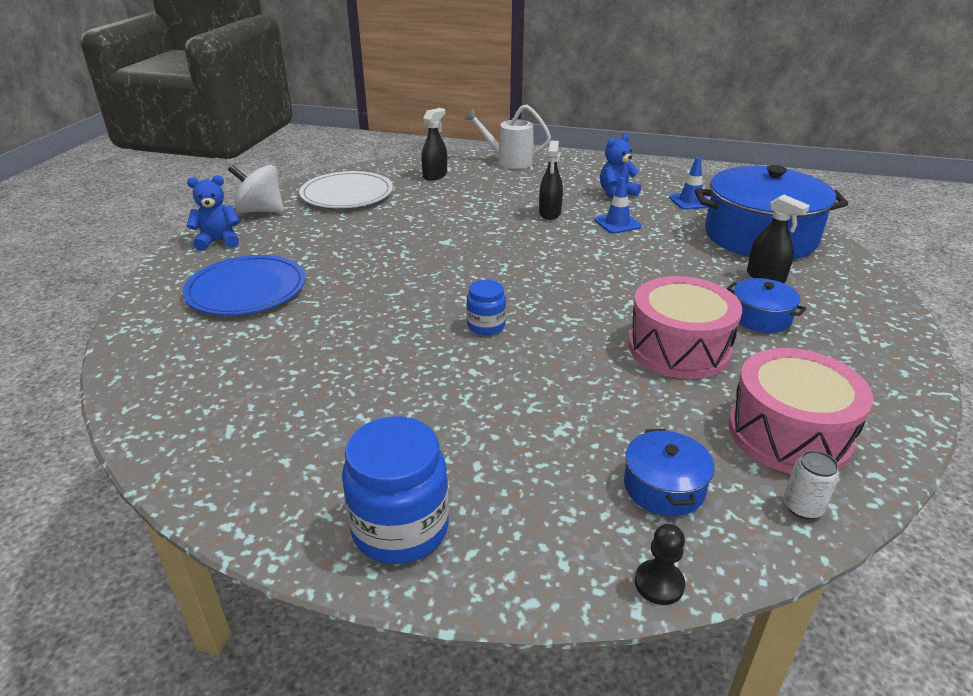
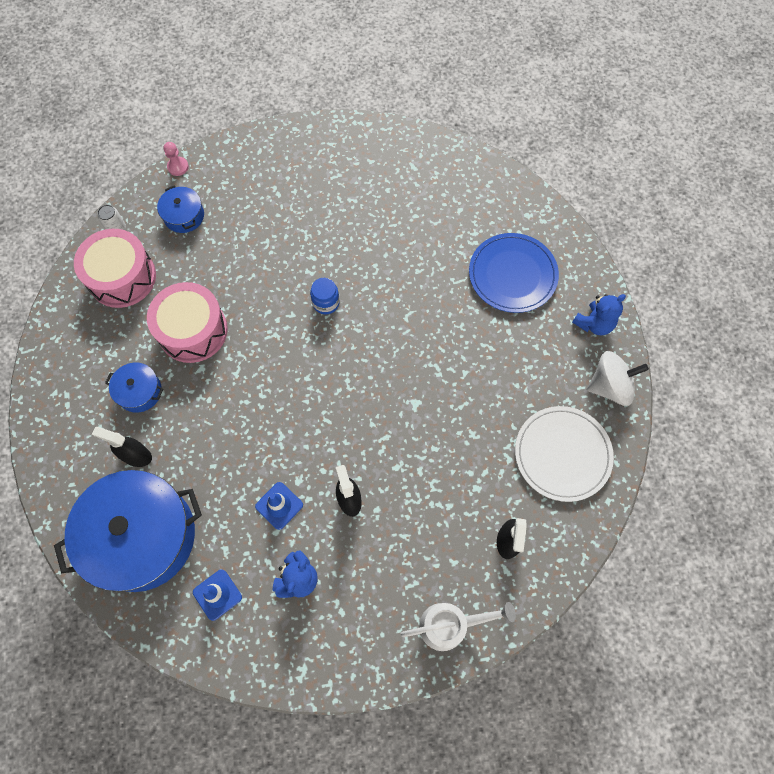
camera: 155 degrees right, 35 degrees up
(400, 528) = (295, 150): blue jar -> none
(659, 583) = (178, 167): black pawn -> pink pawn

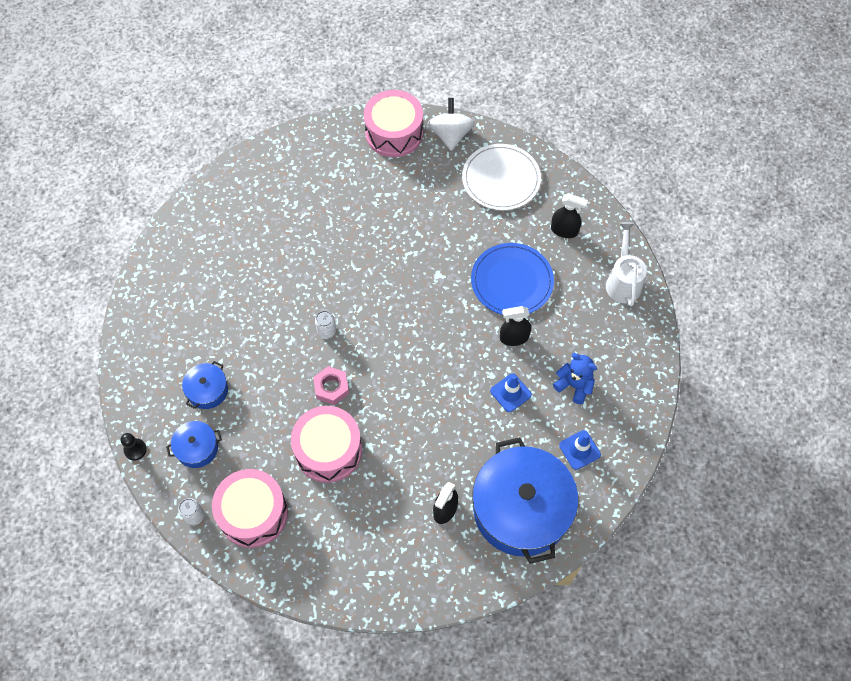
camera: 80 degrees left, 5 degrees down
(139, 391) = (382, 503): blue pot -> blue pot (207, 390)
(178, 167) = (135, 449): pink pawn -> black pawn
(262, 320) = (331, 387): none -> pink nut
(326, 303) = (326, 331): blue jar -> white can
(512, 274) = (334, 180): blue plate -> blue plate (512, 281)
(594, 323) = (394, 133): blue teddy bear -> pink drum

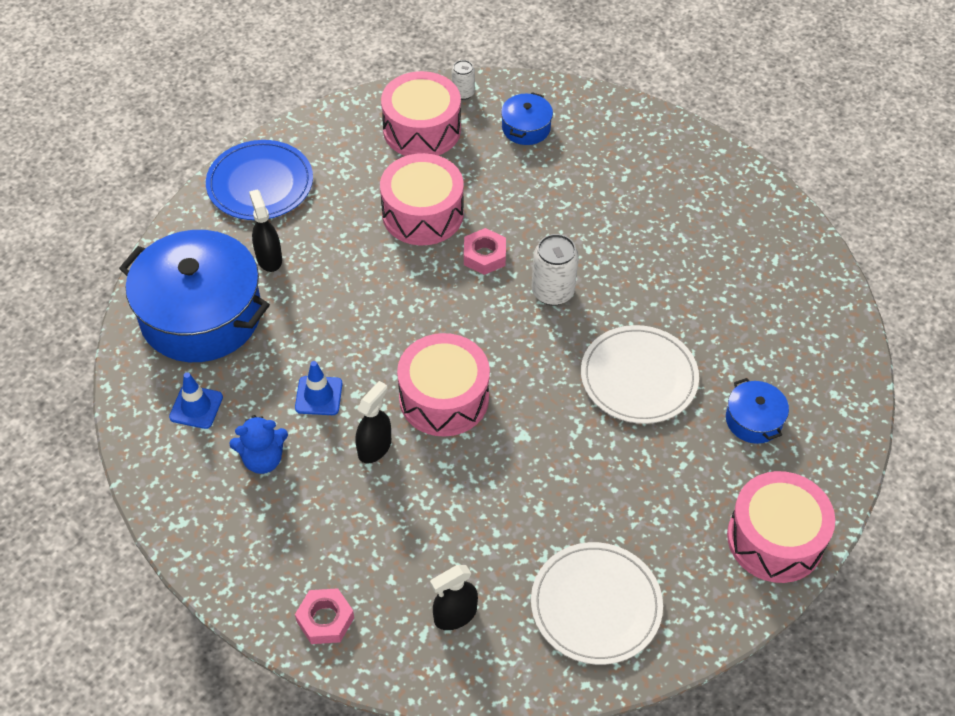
camera: 130 degrees right, 10 degrees down
(135, 449) = (569, 89): black pawn -> none
(207, 390) = (579, 166): blue pot -> blue pot (753, 420)
(326, 331) = (552, 292): white can -> white can, size x1.70
(349, 248) = (638, 377): none -> white plate
(450, 135) = (718, 601): white spinning top -> none
(451, 329) = (444, 398): none -> pink drum
(512, 281) = (443, 501): blue plate -> blue plate (260, 184)
(623, 281) = (325, 619): white watering can -> pink nut

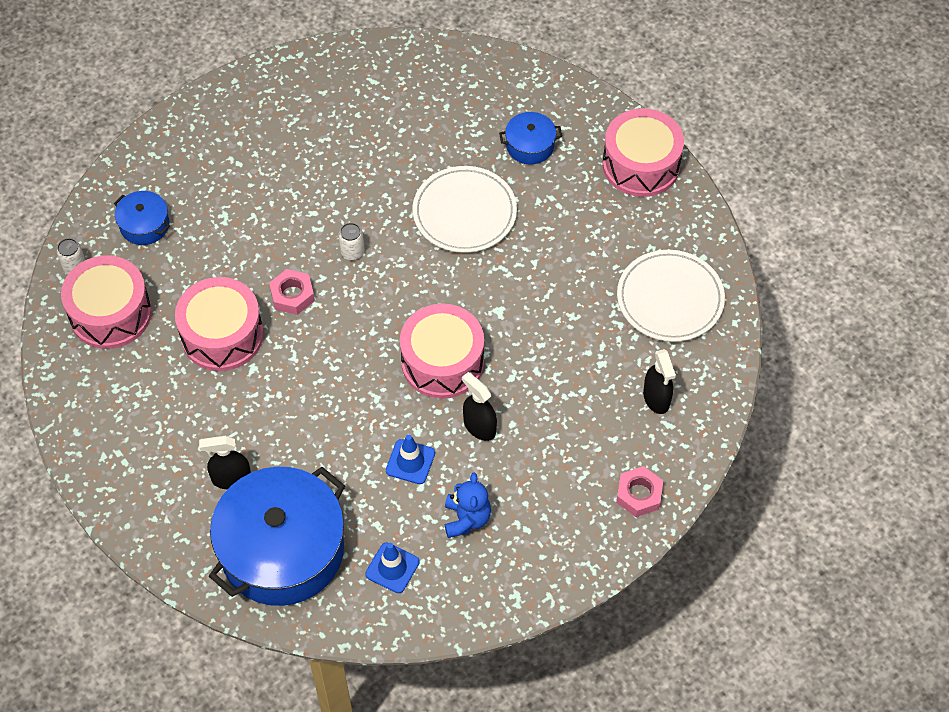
camera: 75 degrees left, 5 degrees up
(260, 184) = (128, 472): blue plate -> none
(552, 292) = (352, 252): white can -> white can, size x0.59

